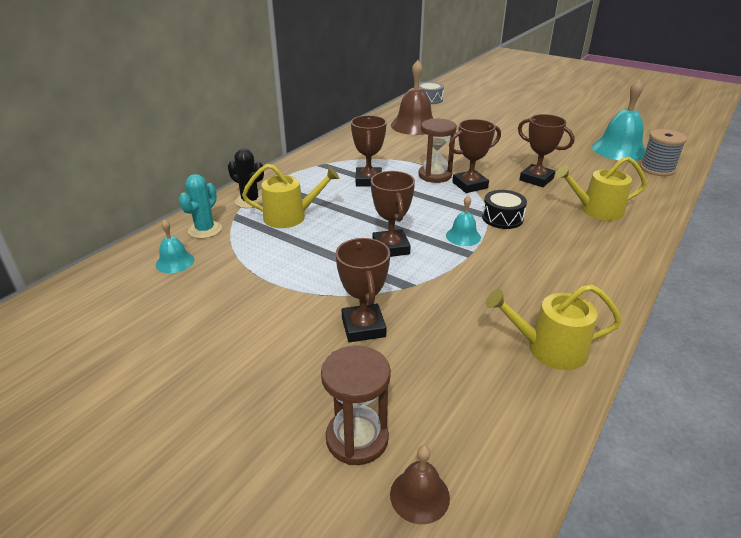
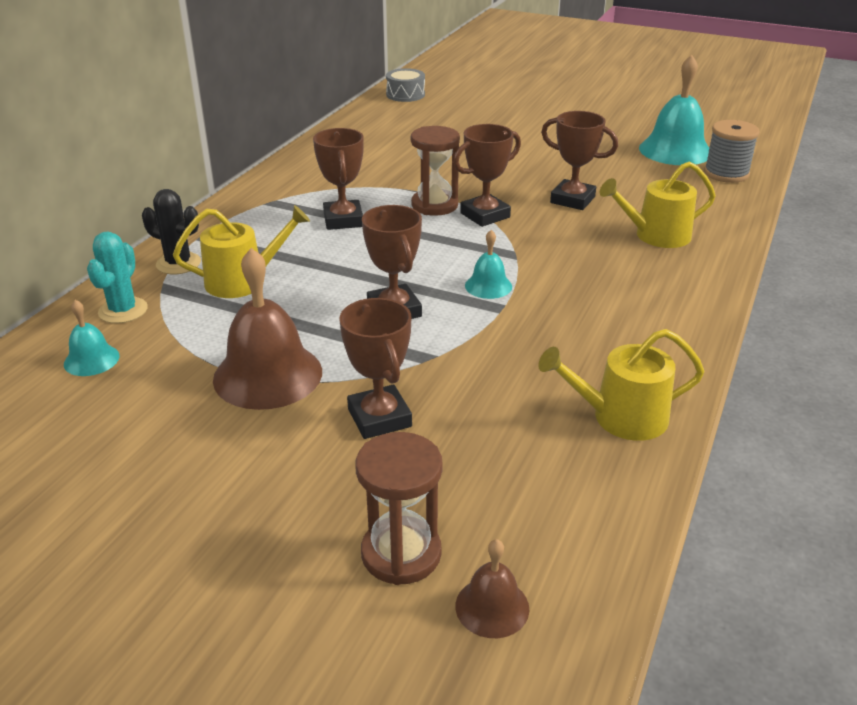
camera: 10 degrees left, 0 degrees up
(414, 125) = (391, 135): brown bell -> brown bell (268, 375)
(502, 218) = (536, 256): black drum -> none

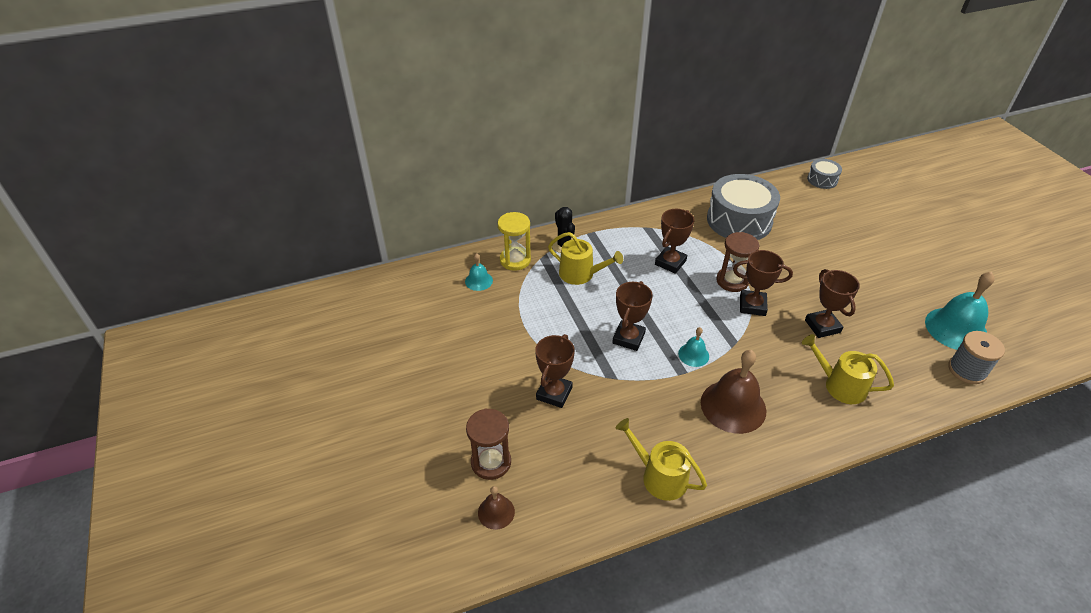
camera: 45 degrees right, 10 degrees up
(123, 310) = (515, 260): turquoise cactus -> yellow hourglass
(268, 375) = (535, 337): brown bell -> brown bell (733, 406)
(368, 155) = (739, 220): none -> grey drum

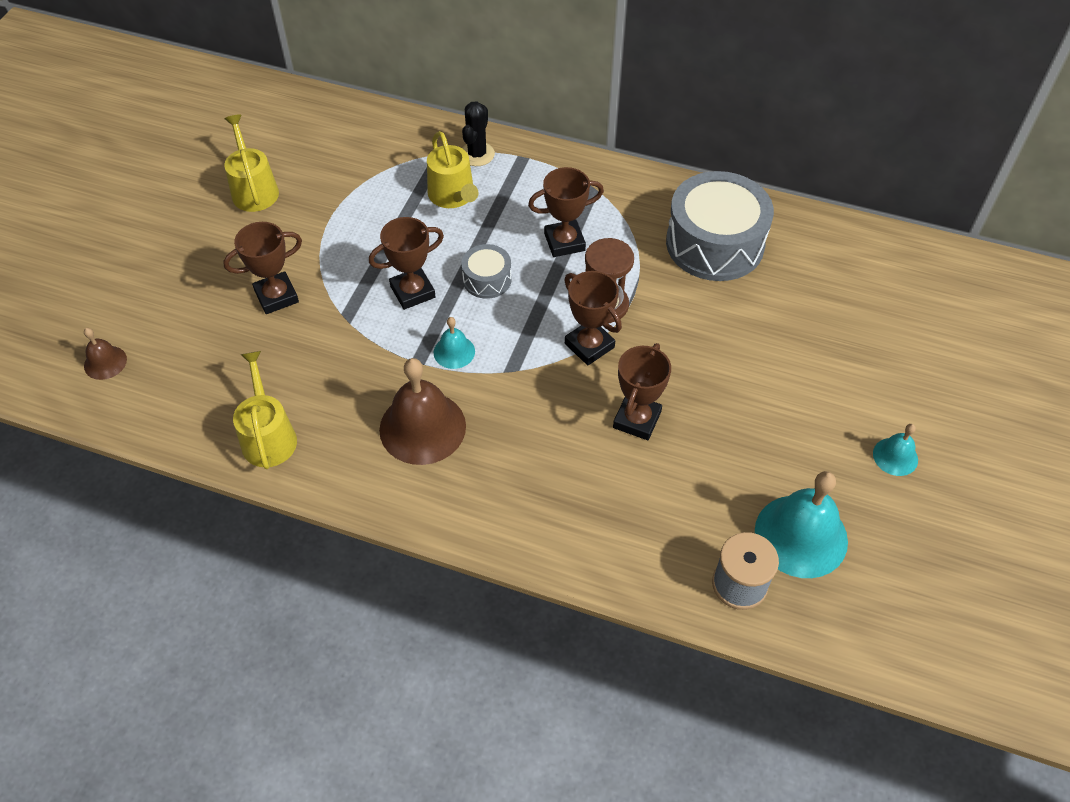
camera: 40 degrees right, 10 degrees up
(479, 281) = (347, 142): turquoise bell -> turquoise bell (895, 456)
(491, 462) = (151, 319): brown hourglass -> none
(515, 260) = (408, 141): yellow hourglass -> none
(822, 180) = (904, 258): grey drum -> grey drum (487, 279)
(840, 385) = (563, 490): yellow watering can -> yellow watering can (254, 190)

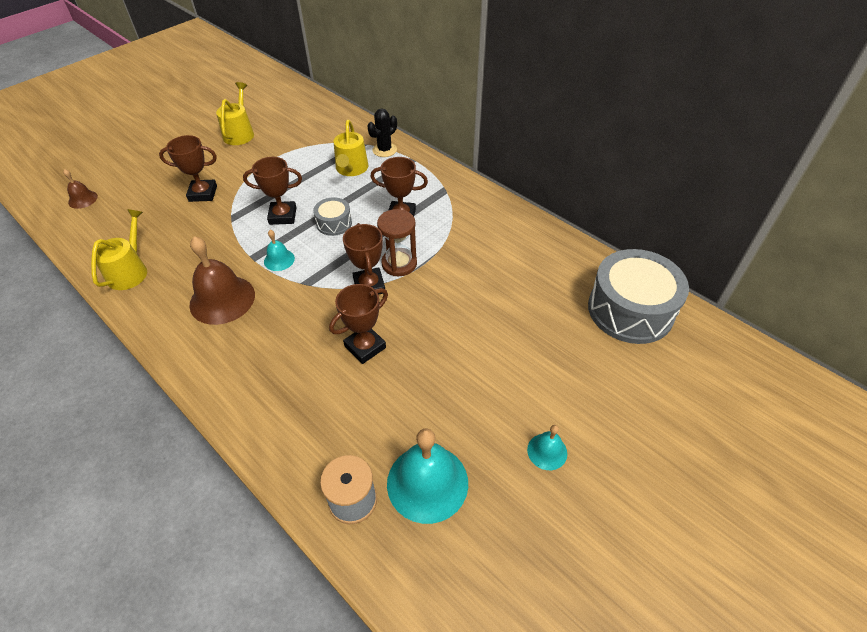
camera: 25 degrees right, 5 degrees down
(715, 243) = (505, 249): grey drum -> grey drum (630, 310)

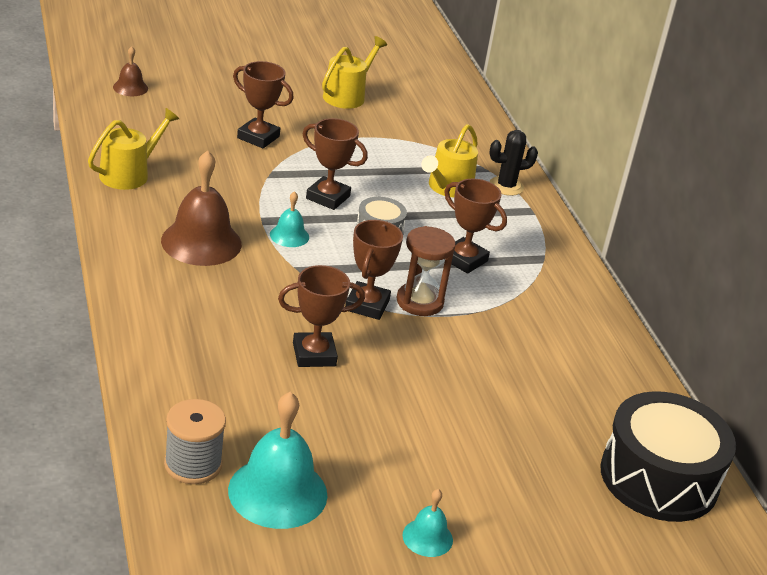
camera: 25 degrees right, 15 degrees down
(630, 310) = (659, 478): grey drum -> black drum

